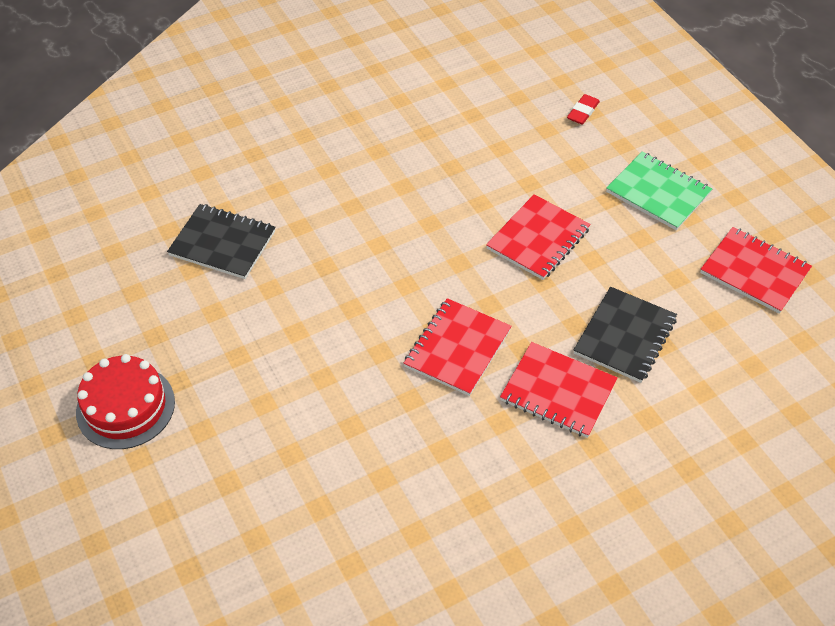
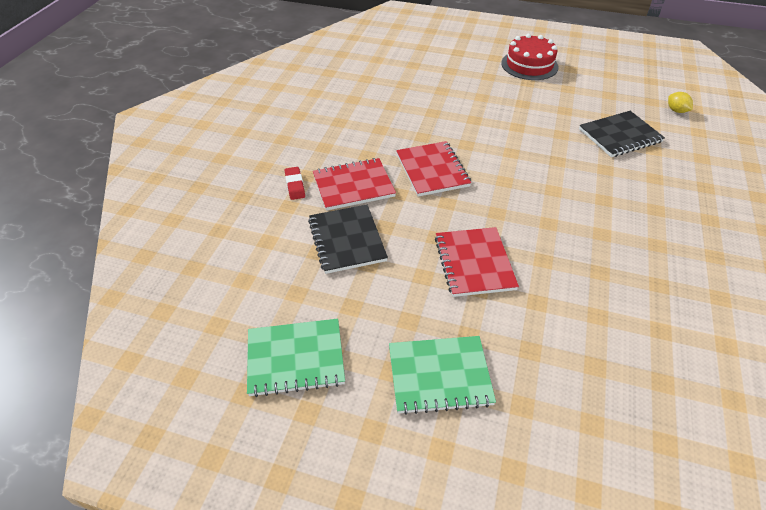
camera: 135 degrees right, 5 degrees down
(117, 224) = (676, 111): none -> yellow lemon
(583, 112) = (598, 416): red eraser -> red eraser (295, 185)
(754, 272) = (295, 358): red notebook -> green notebook

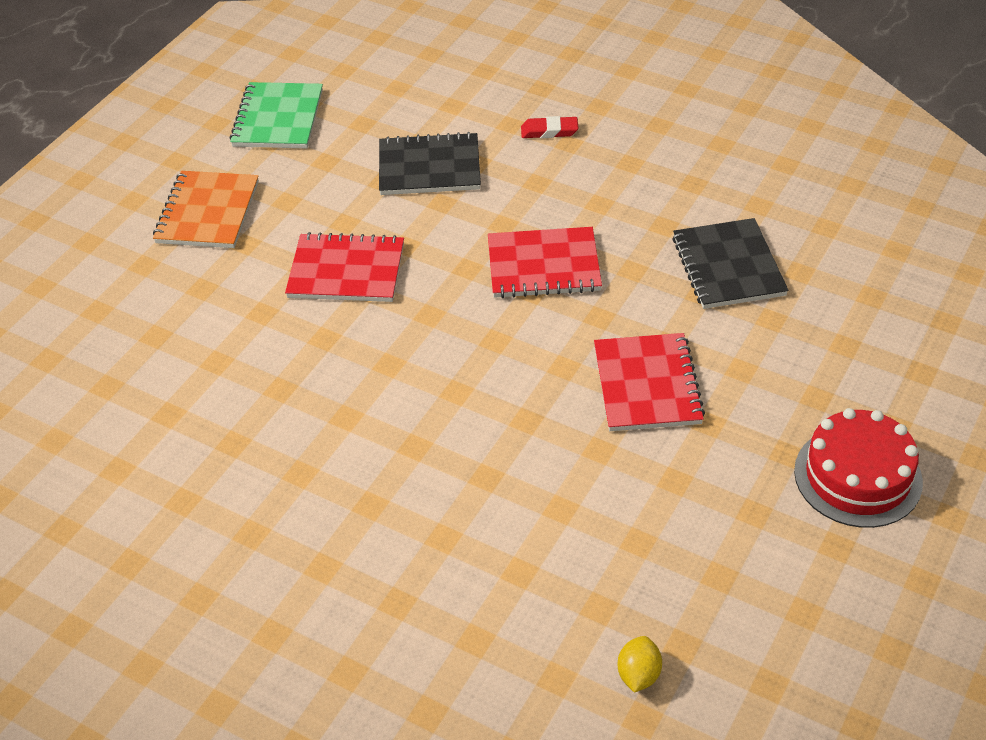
camera: 105 degrees right, 0 degrees up
(353, 186) = (532, 183): red notebook -> red notebook (647, 385)
(439, 375) = (208, 212): green notebook -> orange notebook
(620, 136) = (574, 536): black notebook -> black notebook (728, 266)
(676, 111) = (638, 675): yellow lemon -> yellow lemon turned 60 degrees counterclockwise

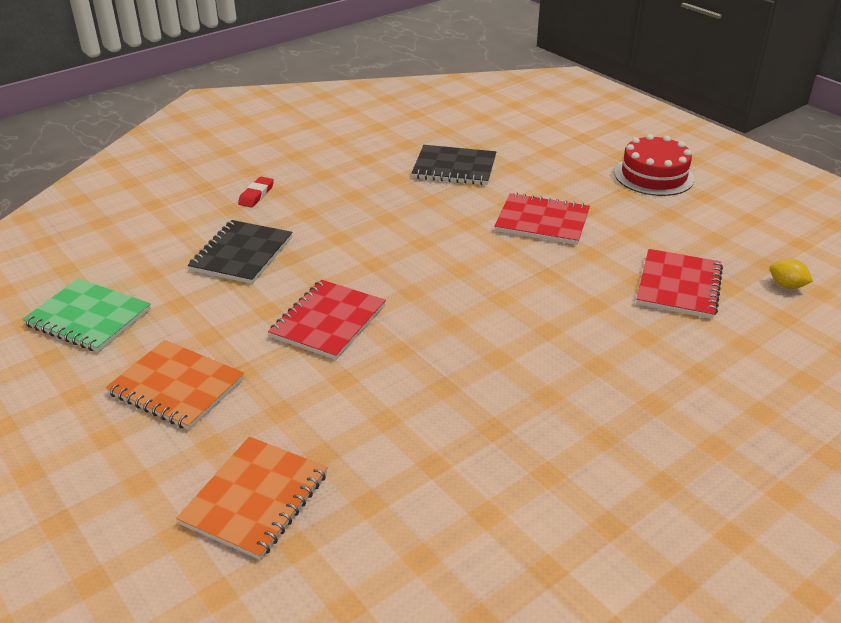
camera: 70 degrees left, 10 degrees down
(90, 315) = (255, 499): none -> orange notebook
(543, 265) = (398, 231): red notebook -> red notebook (678, 286)

